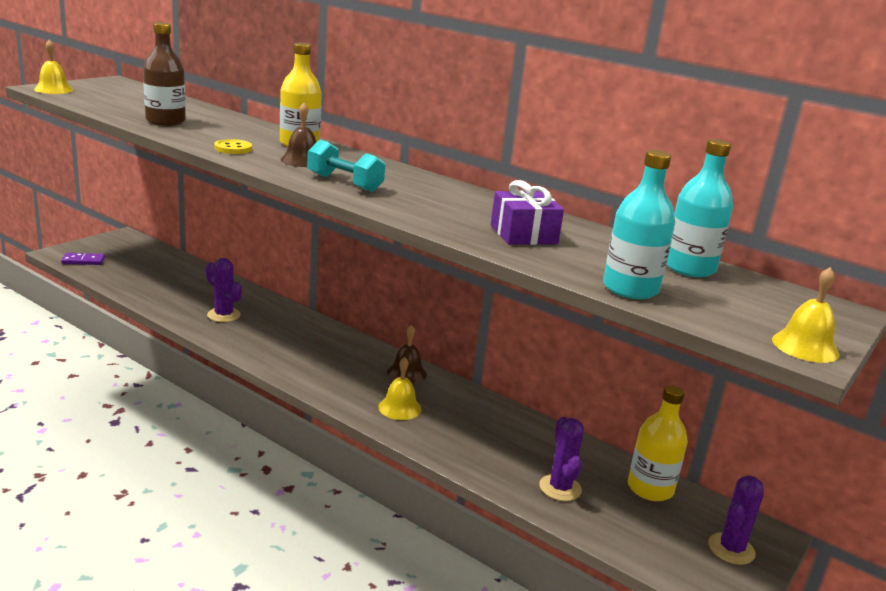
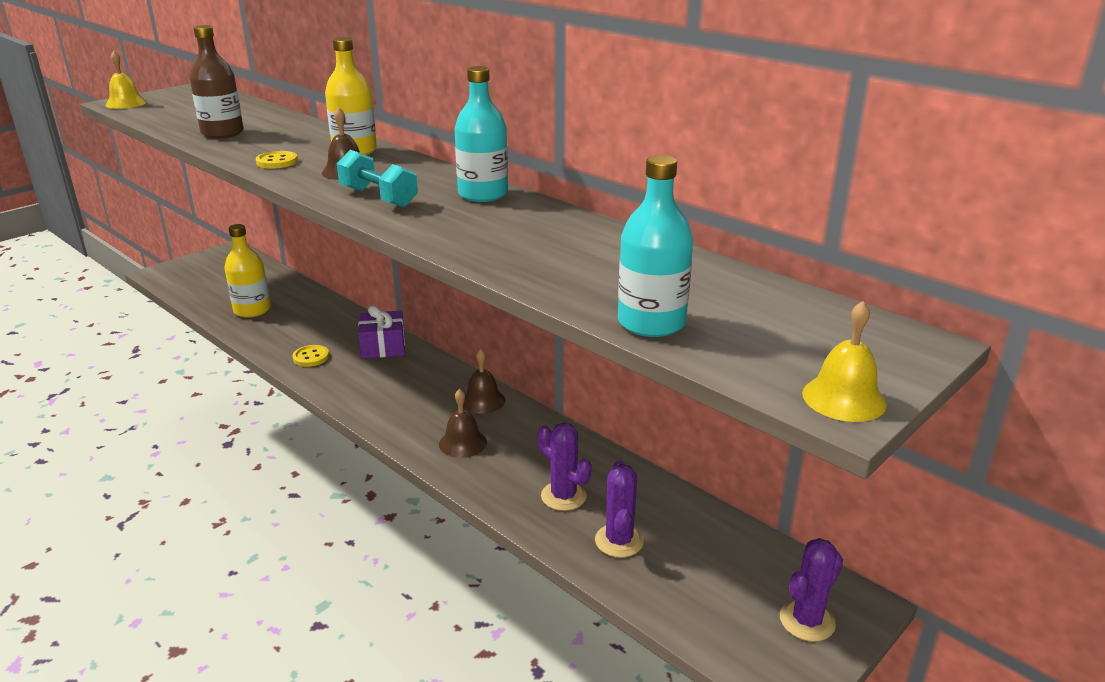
camera: 10 degrees right, 5 degrees up
(83, 261) = (179, 280): purple domino -> none
(224, 315) = (304, 337): purple cactus -> purple cactus (563, 496)
(236, 332) = (311, 357): none -> yellow button
(400, 408) = (463, 443): yellow bell -> brown bell
(523, 234) = (555, 254): purple gift -> purple gift (383, 346)
(650, 488) = (727, 542): yellow bottle -> yellow bottle (252, 310)
(689, 268) = (743, 290): turquoise bottle -> turquoise bottle (483, 194)

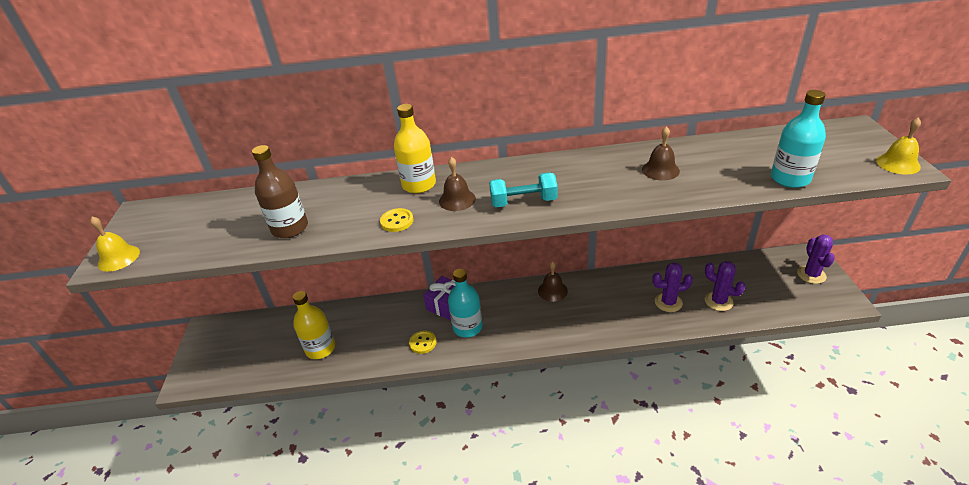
camera: 45 degrees left, 10 degrees up
(463, 443) = (587, 317): brown bell -> brown bell (660, 170)
(483, 194) = (562, 165): turquoise bottle -> turquoise bottle (467, 327)

